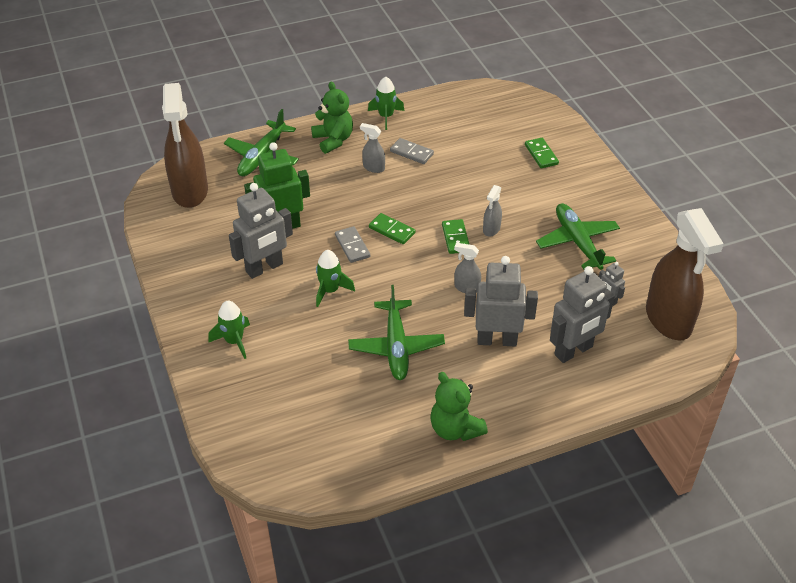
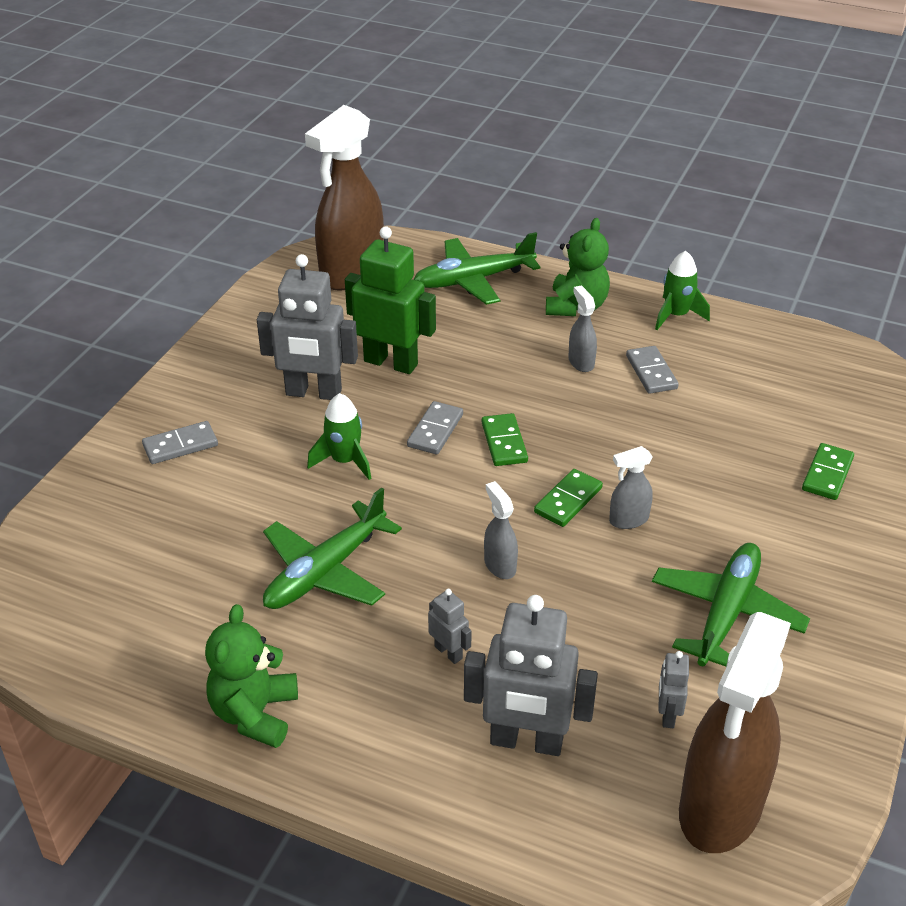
camera: 45 degrees right, 5 degrees down
(234, 341) = (180, 445): green rocket -> grey domino
(497, 340) = (448, 652): grey robot -> grey robot, size x0.47

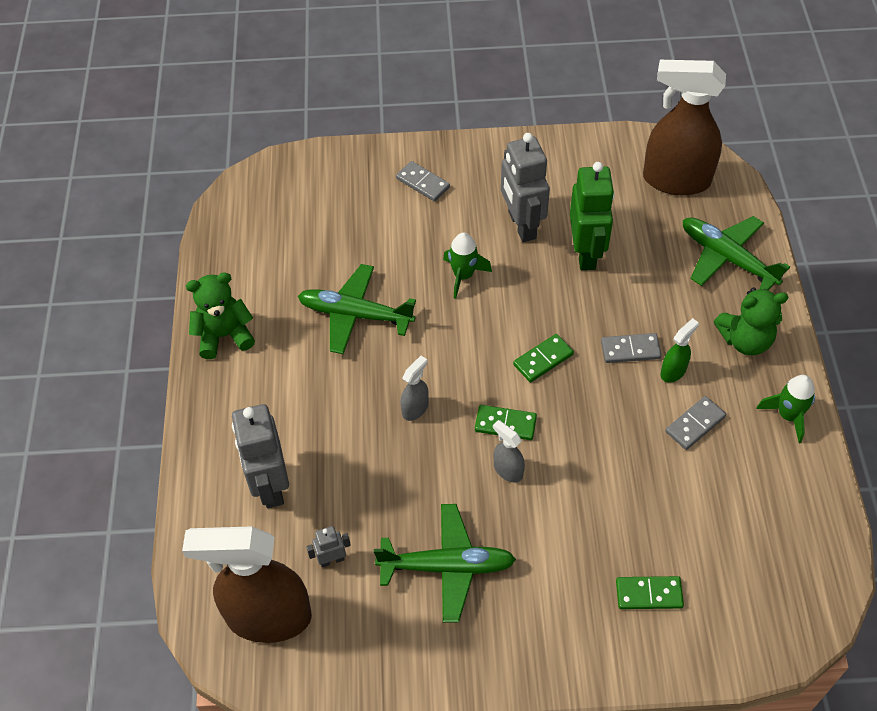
camera: 65 degrees right, 15 degrees up
(435, 430) = (528, 313): grey domino -> grey domino (630, 350)
(448, 652) = (322, 412): grey robot -> none
(581, 362) = (673, 371): grey spray bottle -> green spray bottle

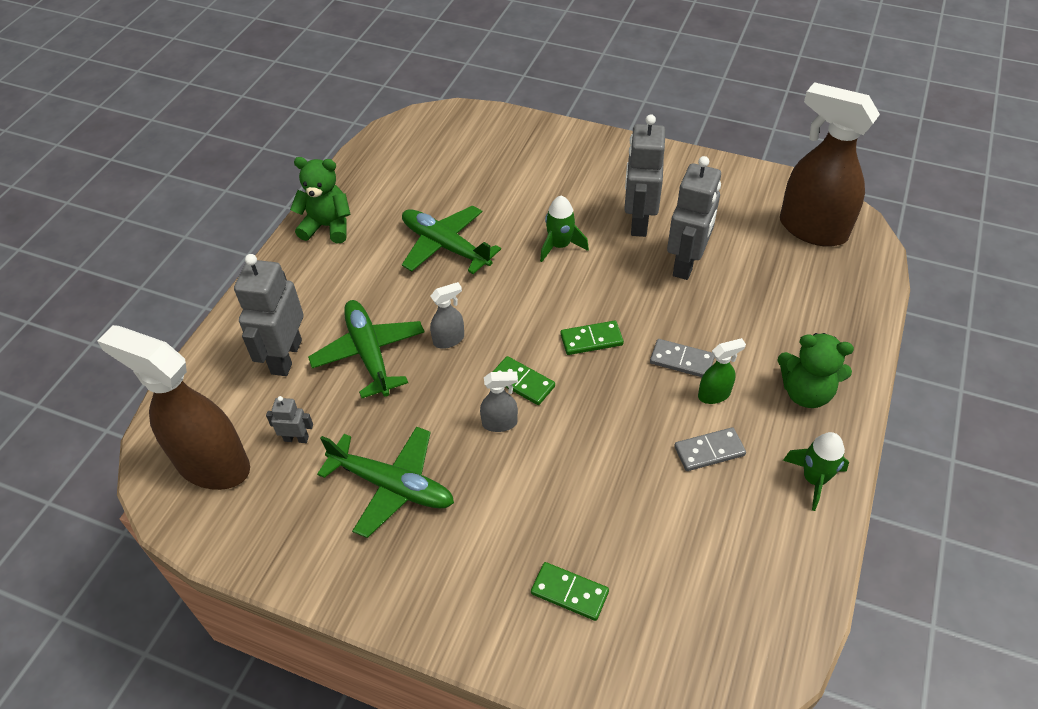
camera: 25 degrees right, 5 degrees down
(423, 183) = (569, 162): grey domino -> none
(507, 470) = (500, 423): grey spray bottle -> grey spray bottle turned 105 degrees clockwise
(586, 253) = (686, 263): green robot -> grey robot
(727, 258) = (828, 313): green plane -> green plane (369, 354)

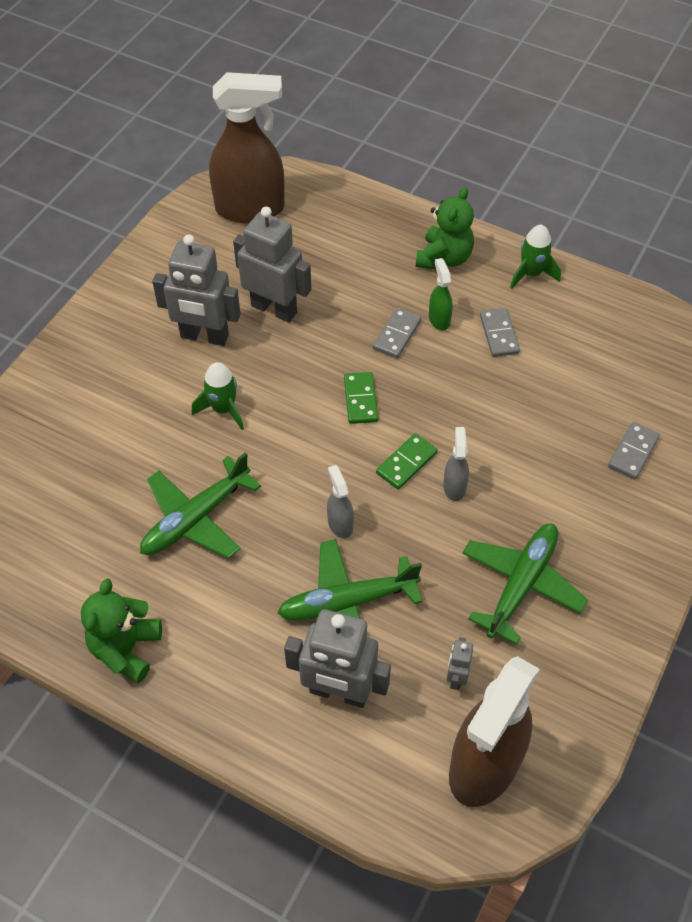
camera: 85 degrees left, 5 degrees up
(569, 593) = (633, 452): green domino -> grey domino
(812, 229) = (251, 209): brown spray bottle -> brown spray bottle turned 135 degrees counterclockwise

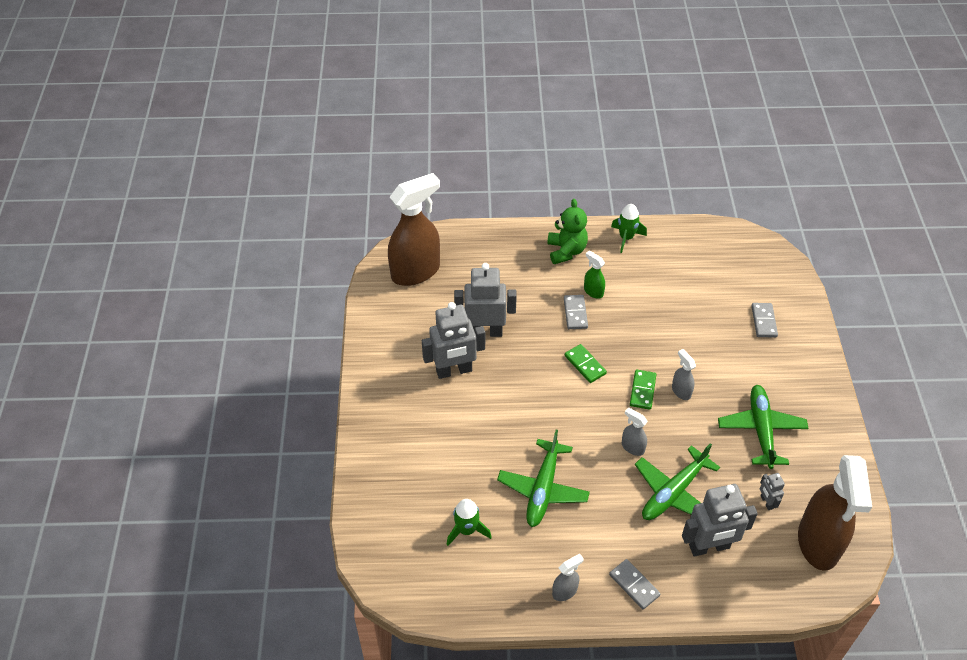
camera: 30 degrees left, 5 degrees down
(126, 649) = (565, 591): green teddy bear -> grey spray bottle
(223, 409) = (504, 412): green rocket -> green rocket (467, 530)
(499, 334) = (635, 285): grey domino -> grey domino (634, 585)

